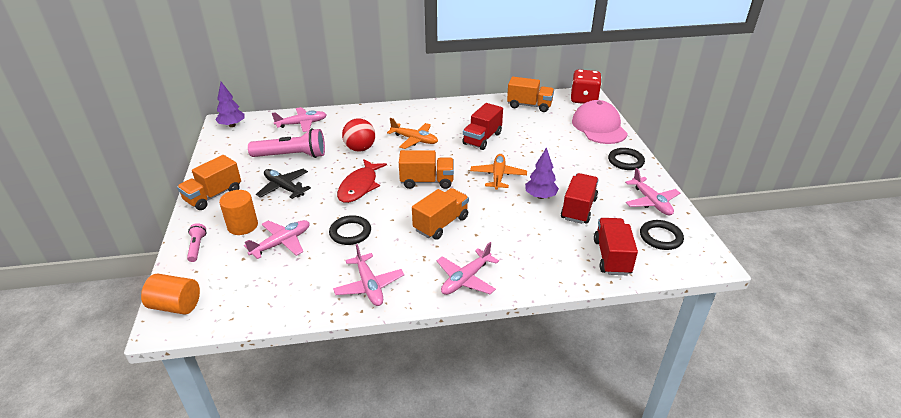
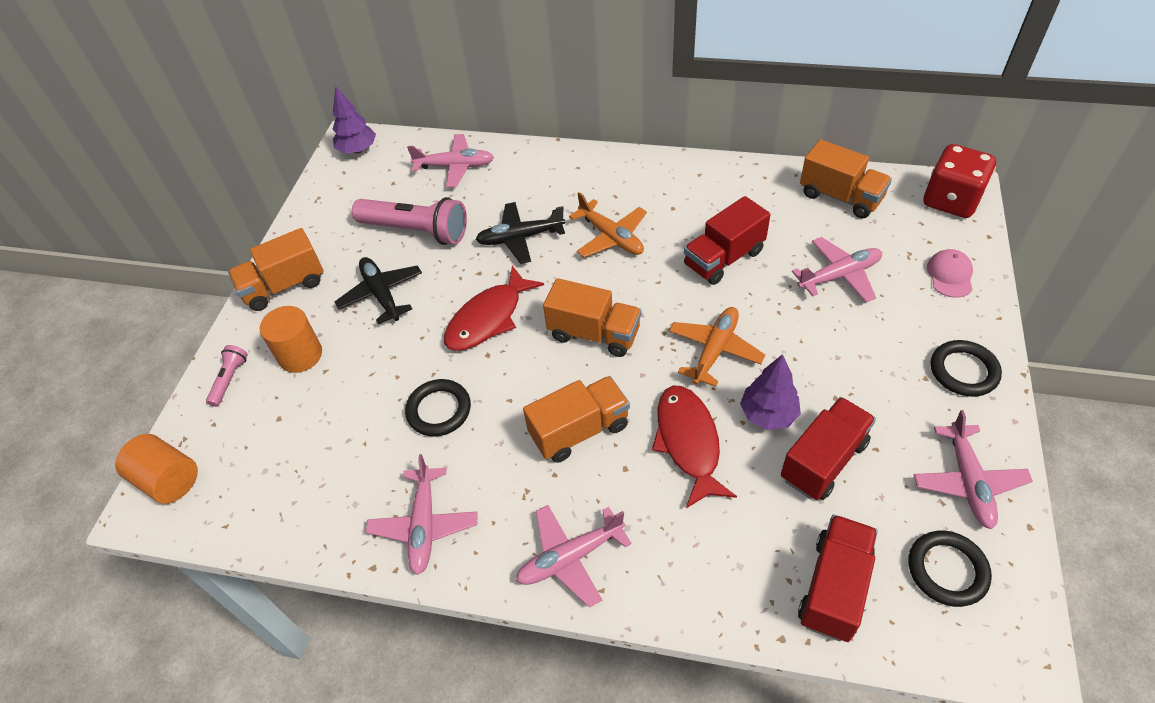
camera: 25 degrees right, 15 degrees up
(282, 243) = (339, 403): pink plane -> pink plane (839, 275)
(360, 149) = (520, 238): red ball -> black plane
(505, 216) = (688, 442): none -> red fish
(599, 127) = (950, 275): pink cap -> pink cap, size x0.48

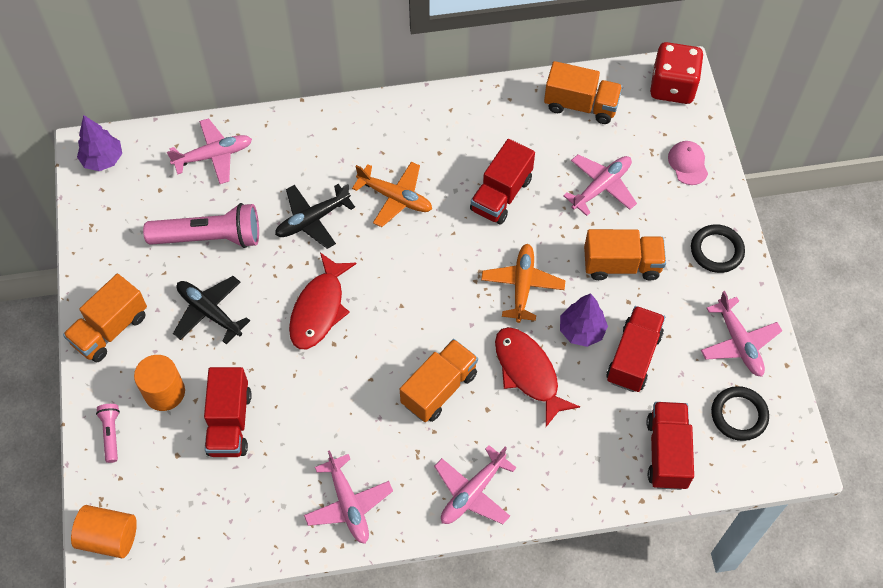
camera: 25 degrees left, 10 degrees up
(346, 402) = (229, 423): none -> red truck
(439, 410) = (315, 406): black ring -> none
(594, 333) = (417, 298): orange truck -> orange truck (621, 265)

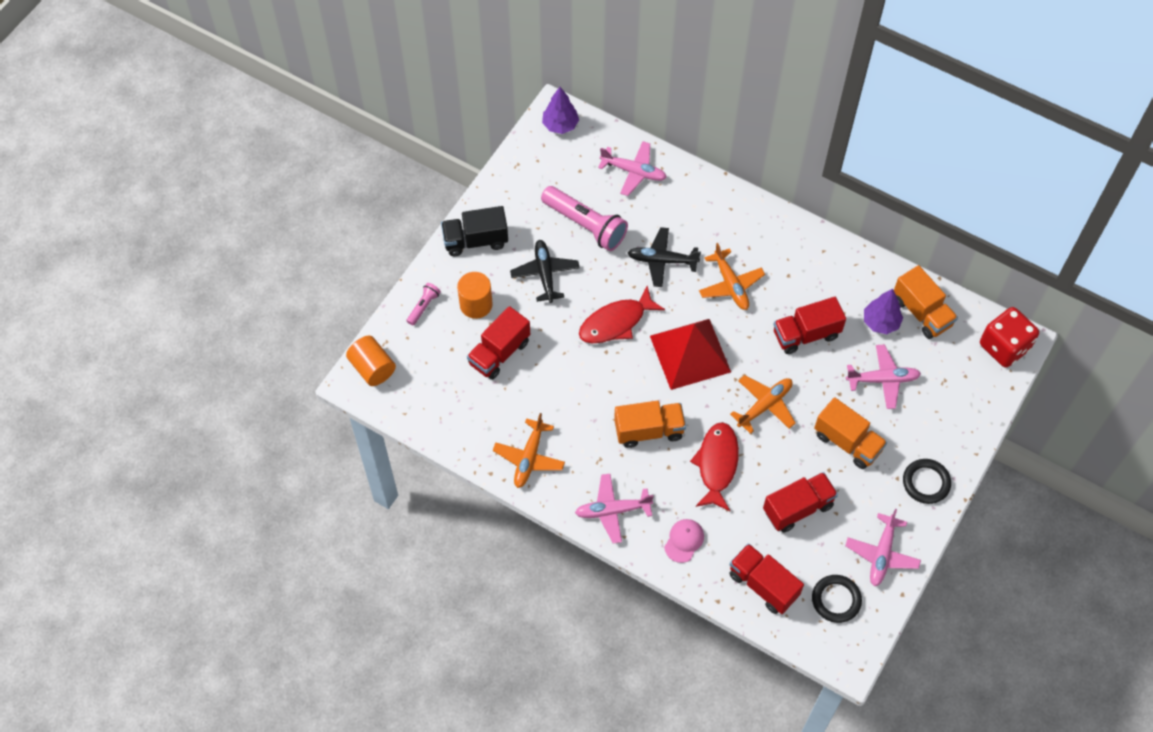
camera: 40 degrees right, 0 degrees up
(110, 329) = (475, 240): orange truck -> black truck
(348, 504) = (529, 458): pink plane -> orange plane
(414, 288) = (690, 354): none -> red pyramid
(581, 331) = (778, 464): purple tree -> purple tree (880, 322)
(667, 452) = (763, 585): red truck -> red truck turned 90 degrees counterclockwise
(688, 163) = (963, 408): pink cap -> pink cap (684, 541)

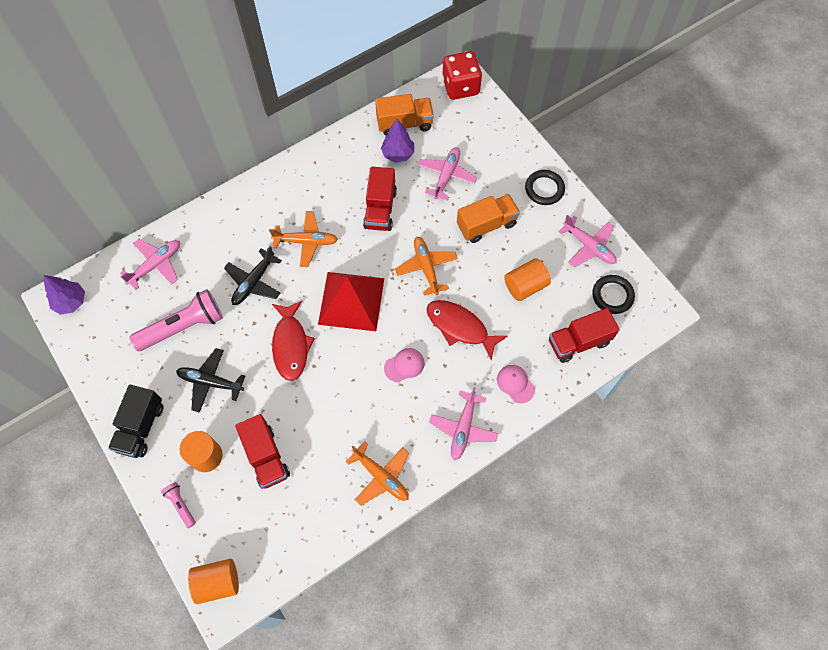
camera: 65 degrees left, 5 degrees up
(649, 430) = (404, 365): orange truck -> pink cap
(798, 508) = (525, 286): red truck -> orange cylinder

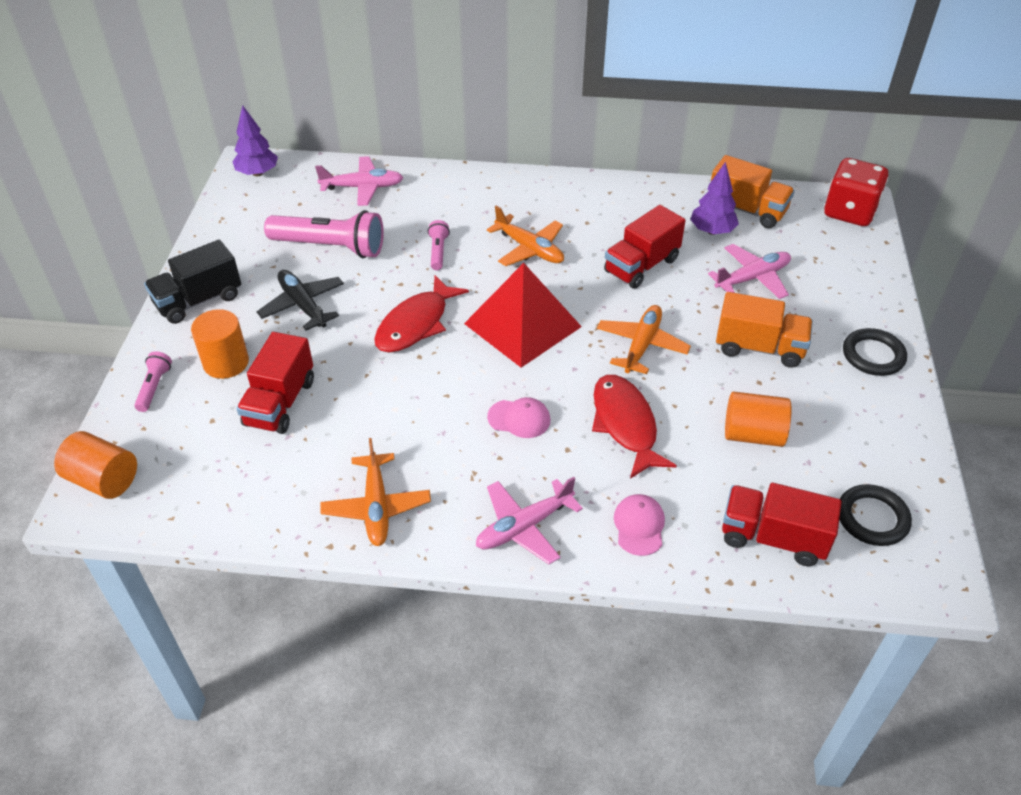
camera: 40 degrees right, 20 degrees down
(254, 282) = (438, 251): black plane -> pink flashlight
(589, 246) = (885, 446): pink plane -> none

